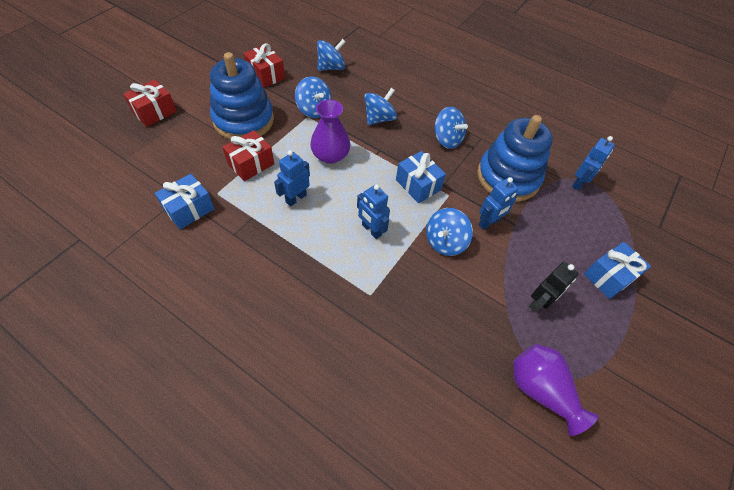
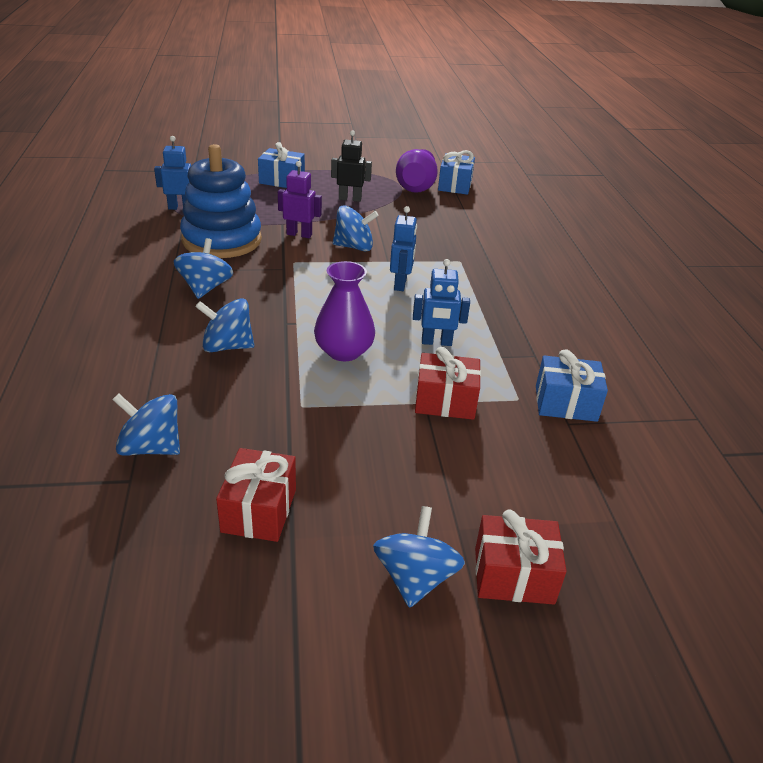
camera: 130 degrees left, 20 degrees down
(243, 120) = (389, 460): blue stacking toy -> none
(314, 109) = (279, 408): blue spinning top -> blue spinning top (415, 578)
(418, 185) = (305, 281): blue gift -> blue gift (455, 185)
(488, 223) = (299, 234): blue robot -> purple robot

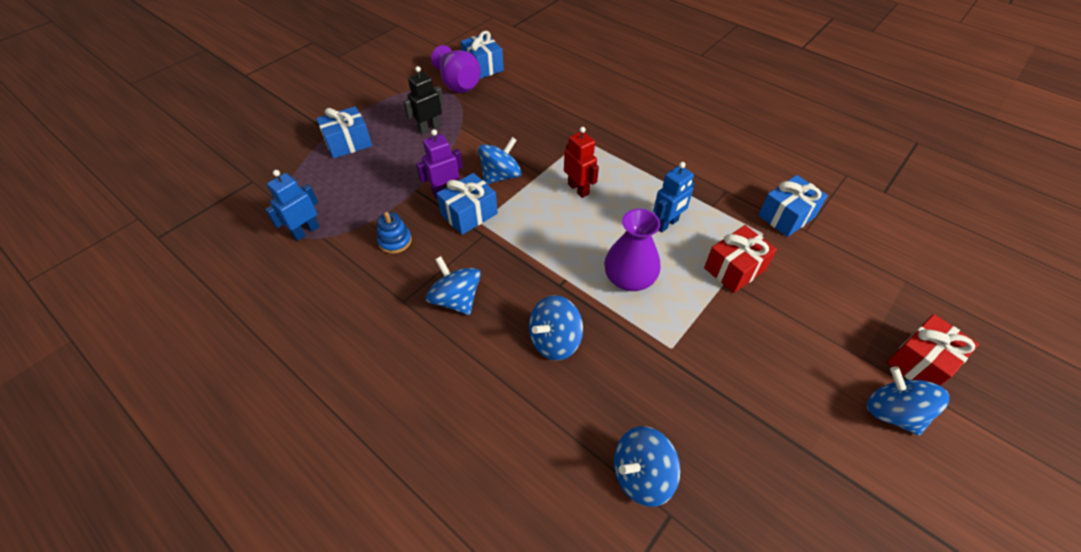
camera: 40 degrees left, 15 degrees up
(222, 240) = (395, 241): blue stacking toy -> blue stacking toy, size x0.40
(259, 510) = (768, 453): red gift -> none
(293, 253) = (469, 214): none -> blue gift
(400, 284) = (578, 189): blue robot -> red robot

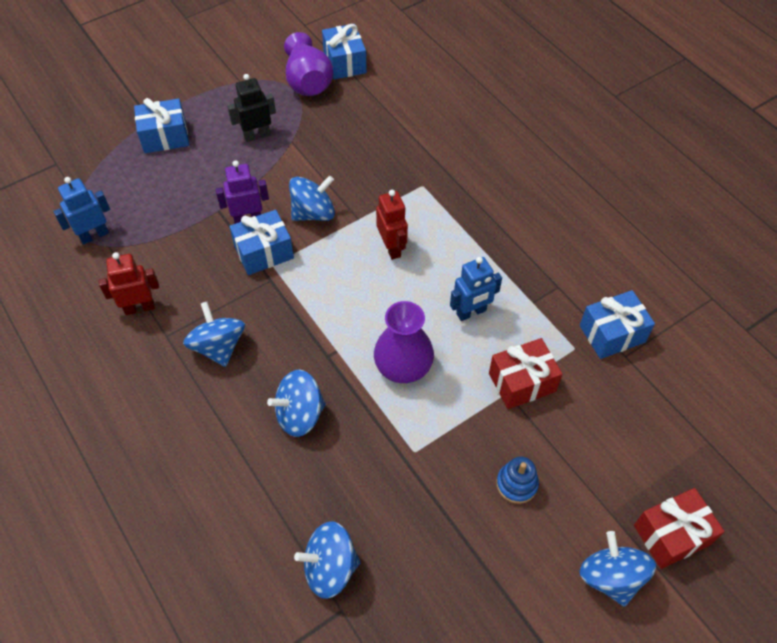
camera: 15 degrees right, 5 degrees up
(369, 282) = (139, 307): none -> red robot
(395, 241) = (178, 267): blue stacking toy -> blue stacking toy (516, 484)

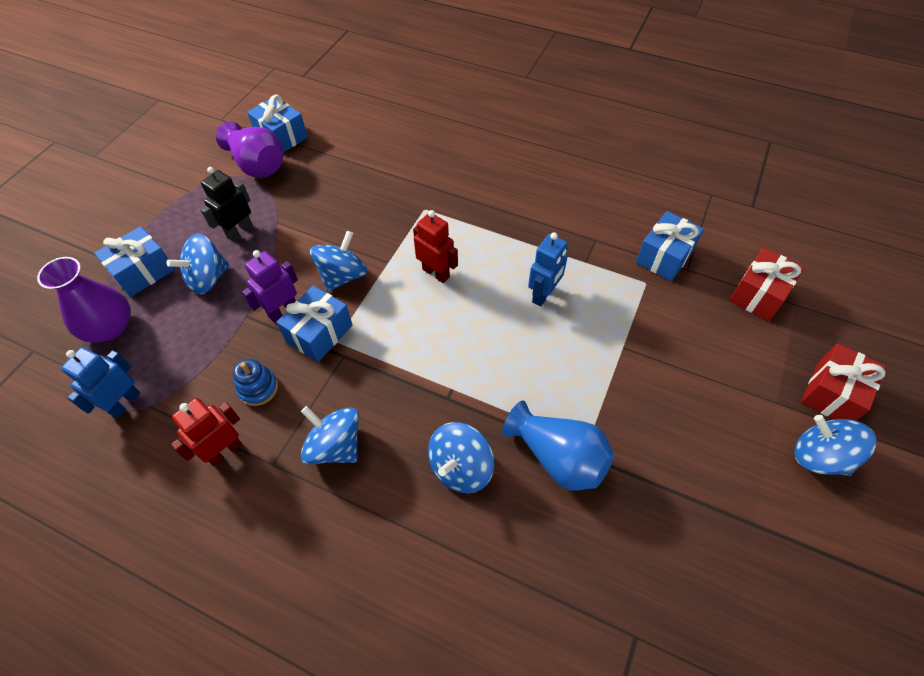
camera: 30 degrees left, 0 degrees up
(330, 567) = (595, 601): blue spinning top -> blue spinning top (208, 278)
(382, 449) = (558, 457): none -> blue vase
(403, 366) = (521, 371): purple vase -> purple vase (110, 327)
(516, 484) = (690, 421): blue stacking toy -> blue stacking toy (258, 388)
(522, 382) = (628, 332): red gift -> red gift (758, 294)

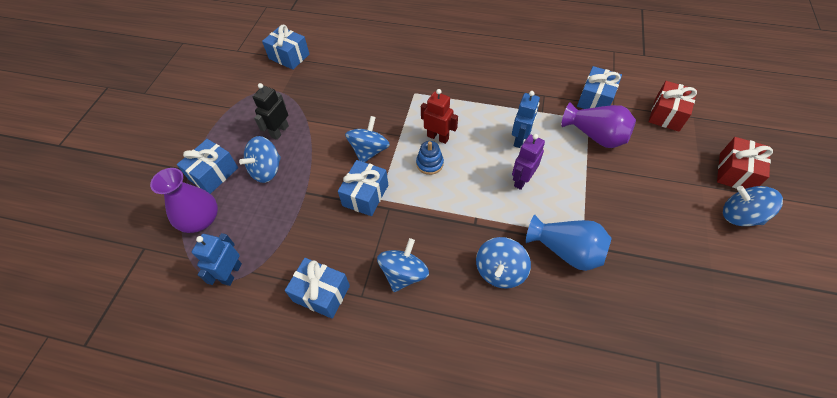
camera: 10 degrees left, 0 degrees up
(224, 451) = (321, 293): red robot -> blue gift
(258, 165) = (277, 80): purple vase -> purple vase (595, 136)
(258, 388) = (332, 243): blue stacking toy -> blue stacking toy (429, 163)
(282, 310) = (332, 184): purple robot -> purple robot (522, 180)
(335, 446) = (404, 274): blue spinning top -> blue spinning top turned 90 degrees clockwise

